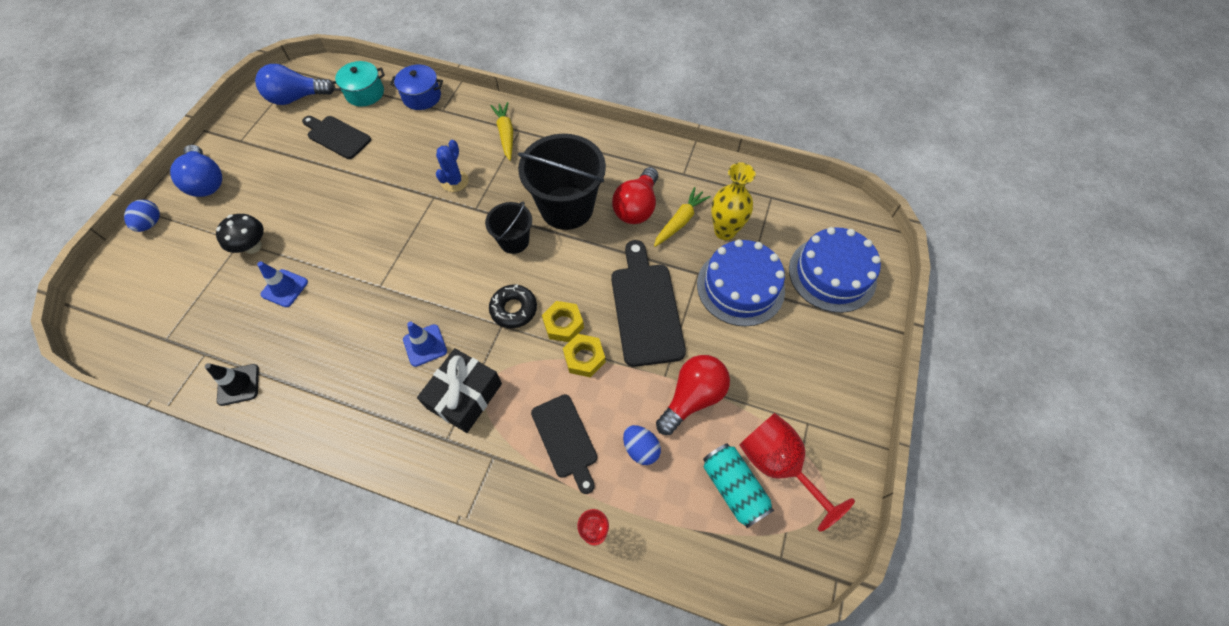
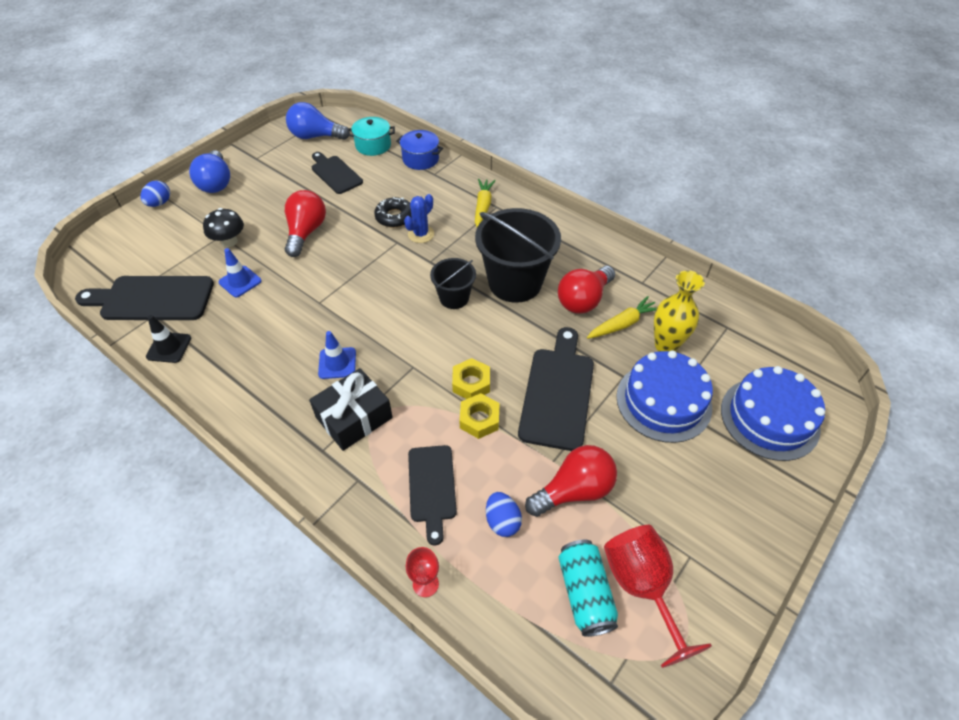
camera: 20 degrees right, 10 degrees down
(194, 336) = (152, 298): none -> black cutting board
(333, 212) = (306, 232): none -> red light bulb
(514, 309) = (430, 356): black donut -> black donut (394, 217)

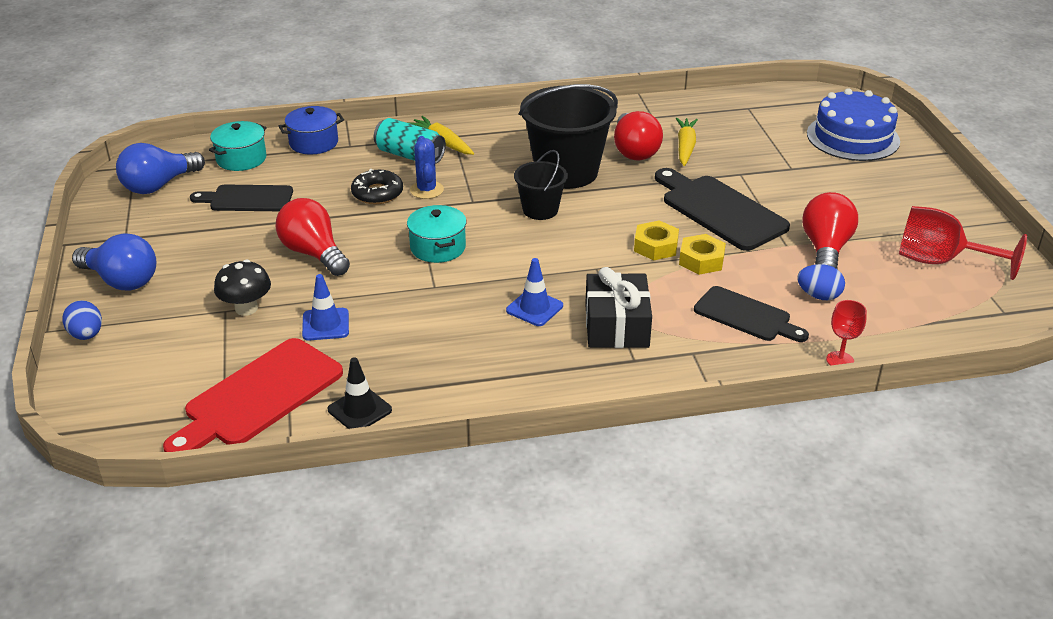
camera: 50 degrees left, 15 degrees down
(152, 298) = (258, 396): black cutting board -> red cutting board
(362, 278) = (438, 247): none -> turquoise pot
(585, 593) = (922, 288): turquoise can -> turquoise can (410, 155)
(663, 401) = (786, 170): blue cake -> none
(666, 345) = (732, 141): yellow vase -> none

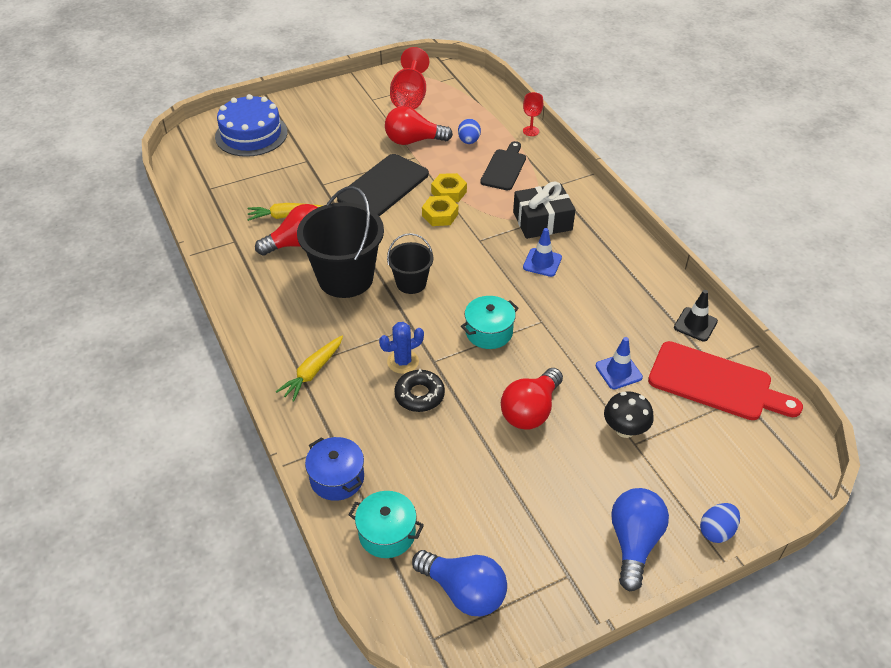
camera: 105 degrees left, 10 degrees up
(247, 199) = (462, 496): black cutting board -> none
(410, 155) = (344, 390): turquoise can -> none

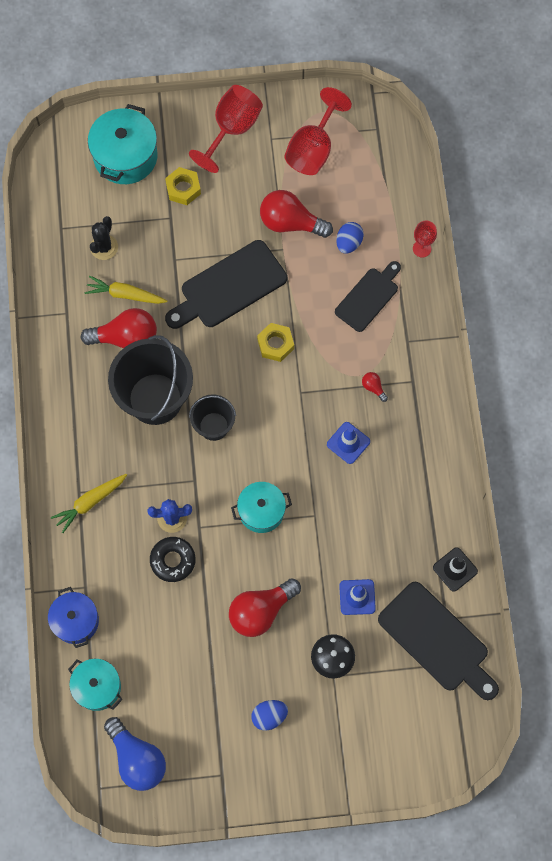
camera: 20 degrees right, 25 degrees up
(251, 134) = (125, 156): blue cake -> turquoise pot
(254, 191) = (104, 247): none -> black cactus
(336, 101) = (232, 129): none -> red goblet
(449, 192) = (297, 314): yellow nut -> yellow nut (183, 188)
(542, 221) = (373, 387): black gift -> red light bulb
(634, 542) = (286, 766): blue light bulb -> none
(715, 383) = (436, 640): red cutting board -> black cutting board
(716, 531) = (357, 781): blue egg -> blue egg (269, 716)

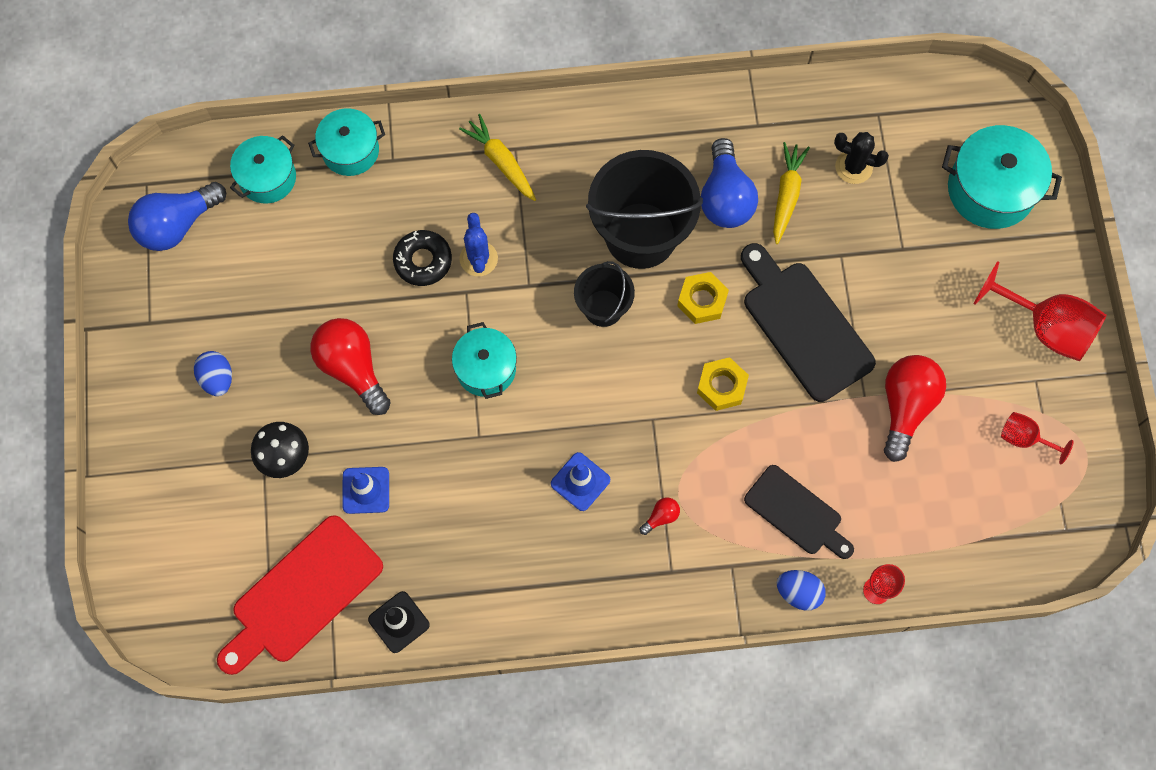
camera: 90 degrees right, 0 degrees up
(75, 621) = (350, 151): blue pot -> turquoise pot
(126, 338) = (725, 197): red light bulb -> blue light bulb
(183, 188) = (948, 264): yellow nut -> yellow nut (702, 300)
(313, 149) = (1024, 438): red goblet -> red goblet, size x0.53
(348, 243) = (879, 486): blue egg -> blue egg (798, 592)
(436, 640) = (302, 594): black cutting board -> red cutting board

